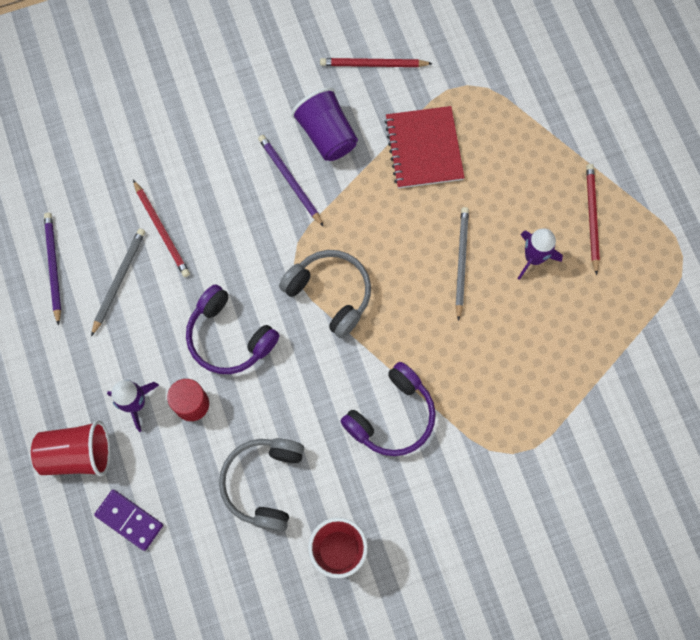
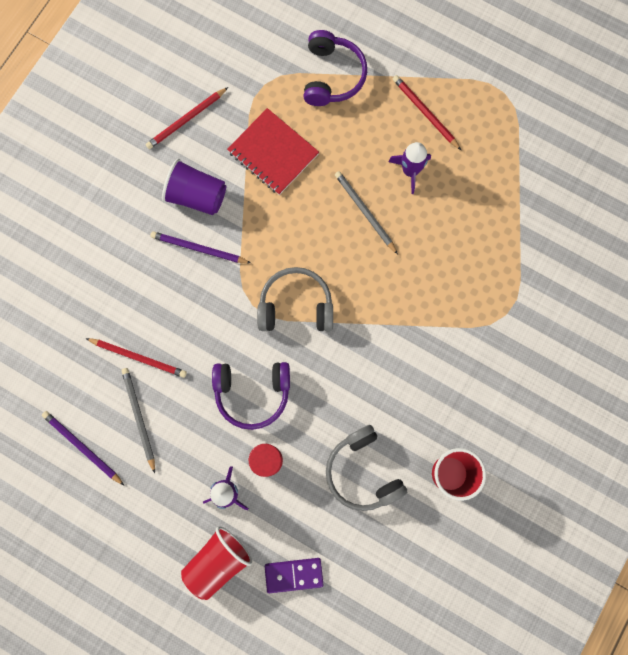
camera: 40 degrees left, 5 degrees up
(392, 416) = (408, 355): purple headphones -> purple headphones (332, 76)

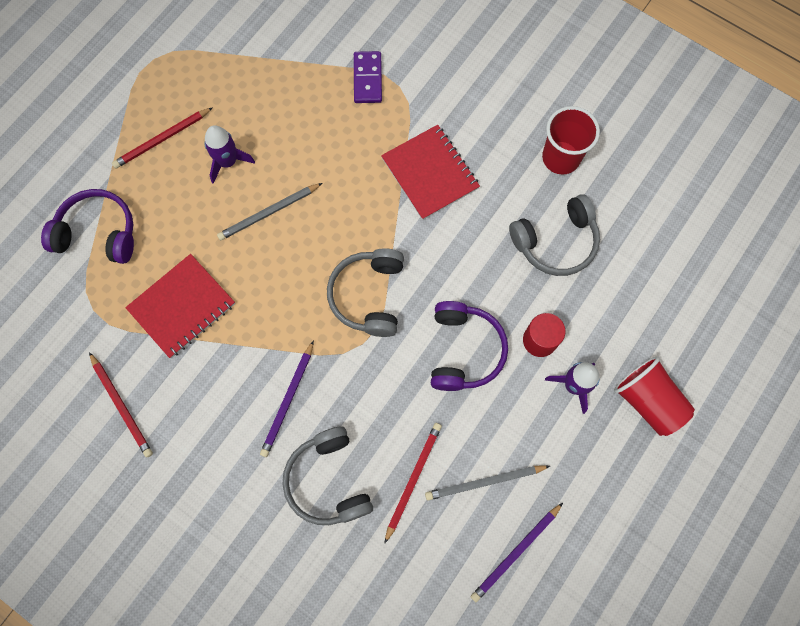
camera: 85 degrees left, 5 degrees down
(134, 289) = (328, 481): none -> grey headphones
(197, 196) = (222, 399): purple cup -> none
(294, 575) = (662, 321): purple domino -> purple domino (368, 79)
(419, 350) = (430, 173): none -> red notebook

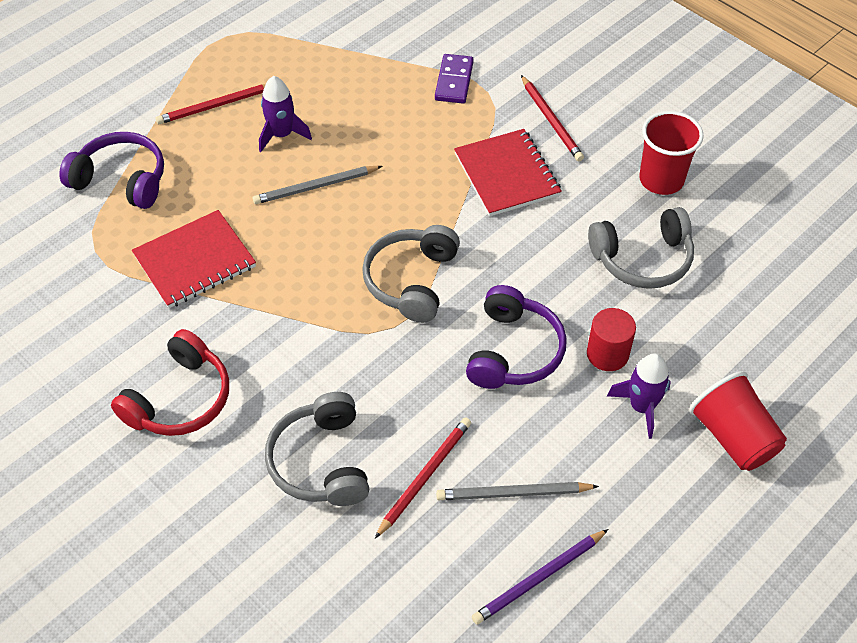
camera: 10 degrees right, 20 degrees down
(122, 406) = (99, 347): red pencil -> red pencil (551, 121)
(201, 443) = (180, 399): none -> red headphones
(288, 400) = (293, 371): purple pencil -> none

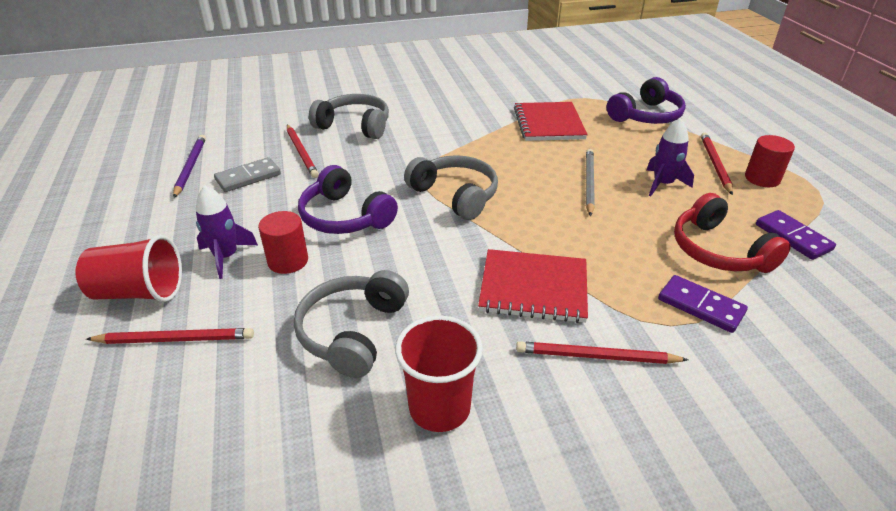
camera: 120 degrees right, 15 degrees down
(180, 399) = (445, 99): red headphones -> red headphones (718, 251)
(225, 71) = (762, 178): none -> red cylinder
(320, 45) = (793, 237): none -> purple domino
(513, 493) = (248, 177): grey pencil -> grey domino
(746, 365) = (175, 339): none -> red pencil

